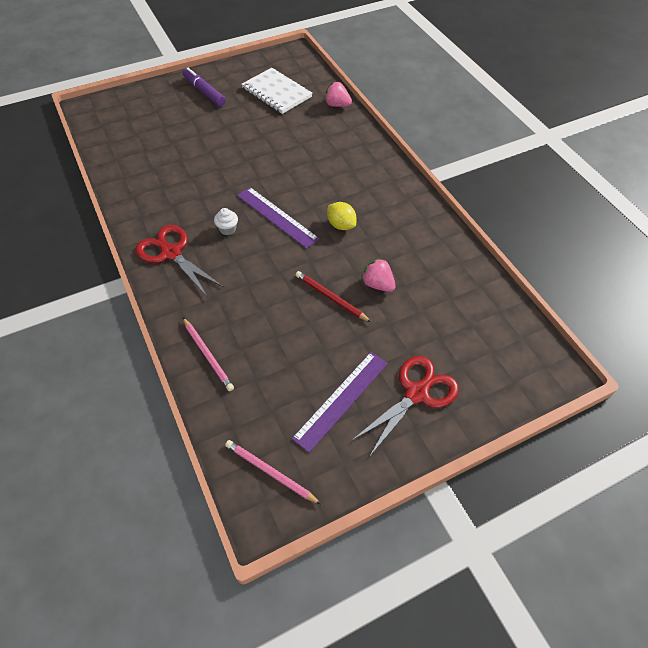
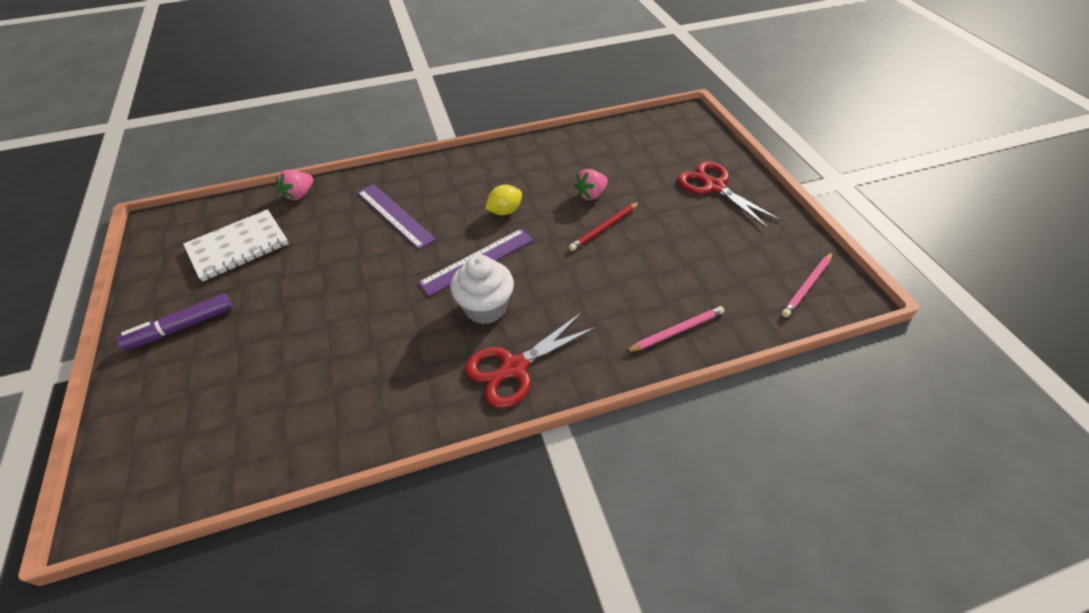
camera: 80 degrees left, 5 degrees down
(227, 229) = (485, 308): white cupcake -> white cupcake, size x2.00
(341, 399) = (724, 232): purple ruler -> purple ruler (395, 215)

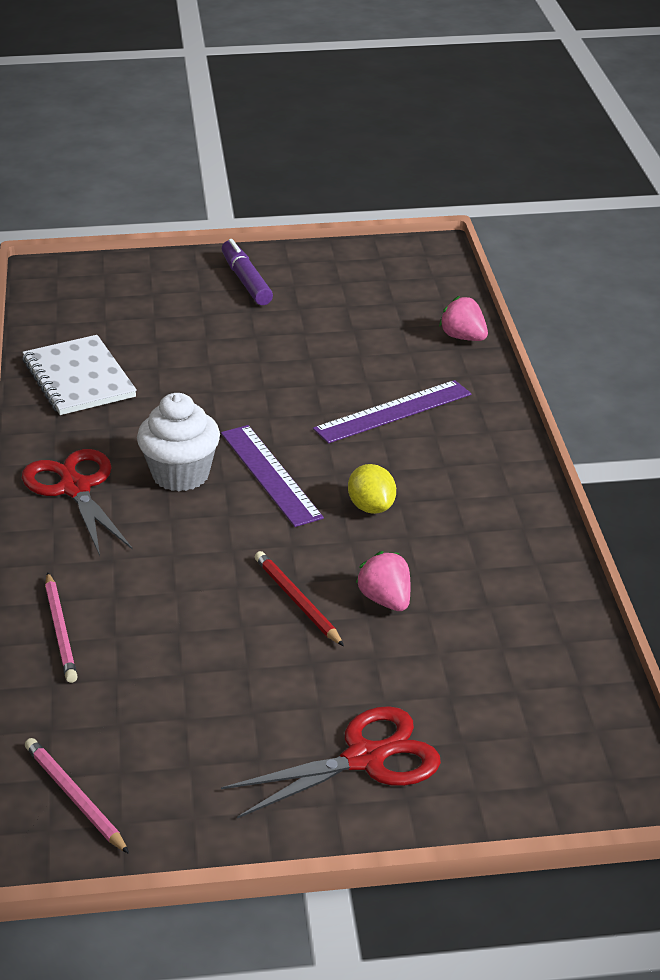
camera: 100 degrees right, 15 degrees down
(238, 247) = (368, 302): white notebook -> white notebook (78, 379)

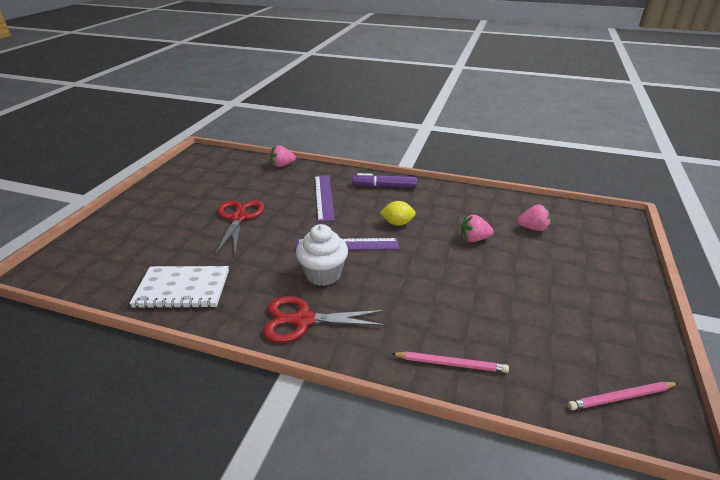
camera: 65 degrees left, 0 degrees up
(246, 281) = (157, 205): purple marker -> purple marker (384, 186)
(297, 601) = (462, 265): red pencil -> none
(365, 759) = (594, 277): red scissors -> red scissors (238, 218)
(481, 667) = (533, 228): none -> pink strawberry

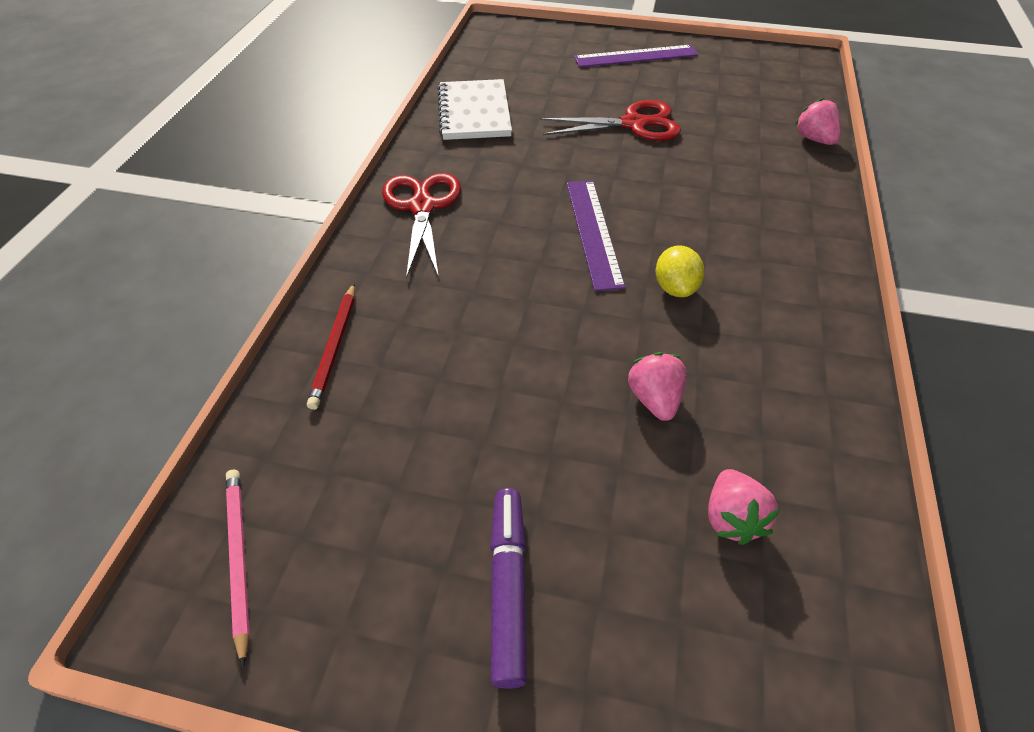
camera: 85 degrees right, 15 degrees up
(323, 197) = (727, 195): purple ruler -> purple ruler (636, 56)
(323, 274) = (515, 214): white cupcake -> none
(384, 186) = (805, 267): purple marker -> purple marker (508, 587)
(451, 364) = (335, 347): pink pencil -> red pencil

